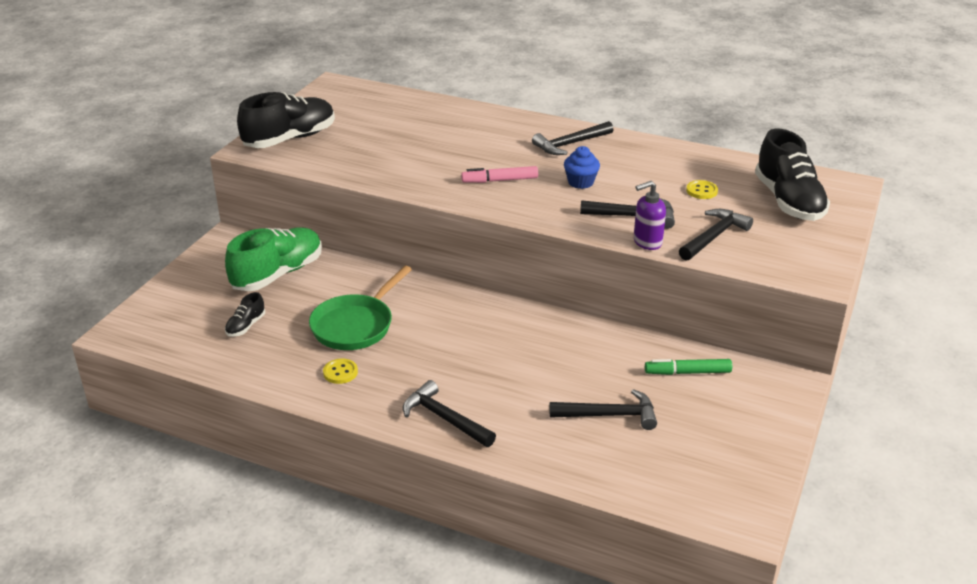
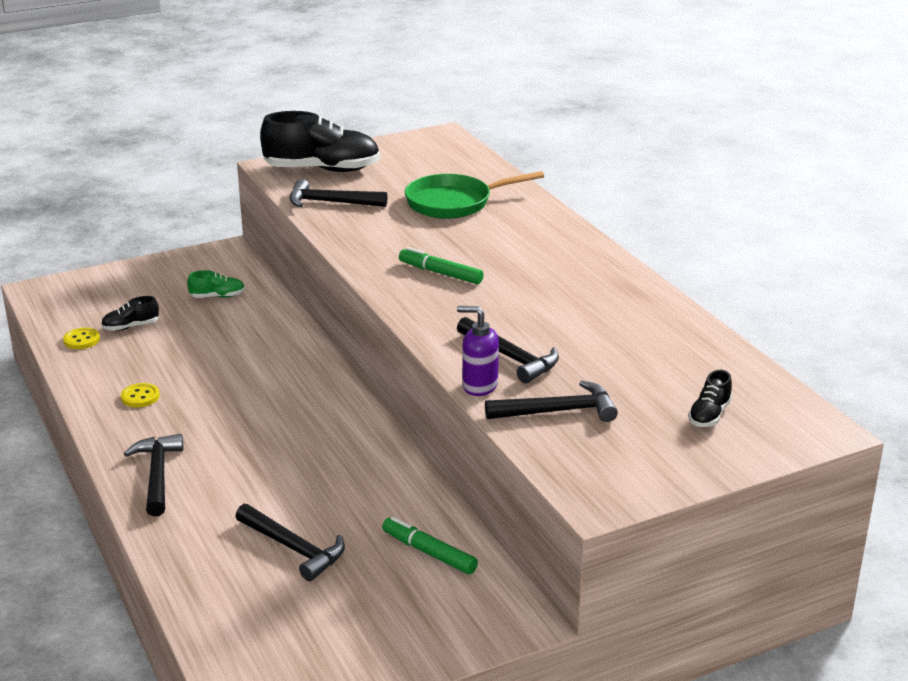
camera: 40 degrees right, 5 degrees down
(278, 274) = (217, 296): green shoe -> green shoe, size x0.46
(355, 325) = (210, 365): green pan -> green pan (454, 203)
(500, 180) = (440, 273): pink marker -> green marker
(570, 144) = (570, 267): black hammer -> black hammer (331, 202)
(580, 182) = (515, 305): blue cupcake -> none
(701, 191) = (628, 364): yellow button -> yellow button (81, 340)
(788, 201) = (709, 415): black shoe -> black shoe, size x0.46

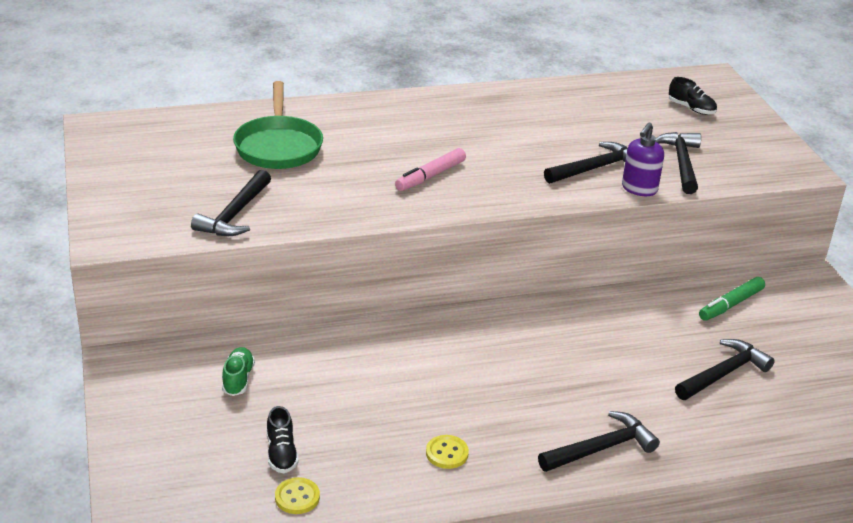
camera: 80 degrees left, 5 degrees up
(157, 475) = (601, 448): black hammer -> black hammer turned 150 degrees clockwise
(322, 170) = (141, 209): black shoe -> none
(440, 273) = (430, 176): green marker -> pink marker

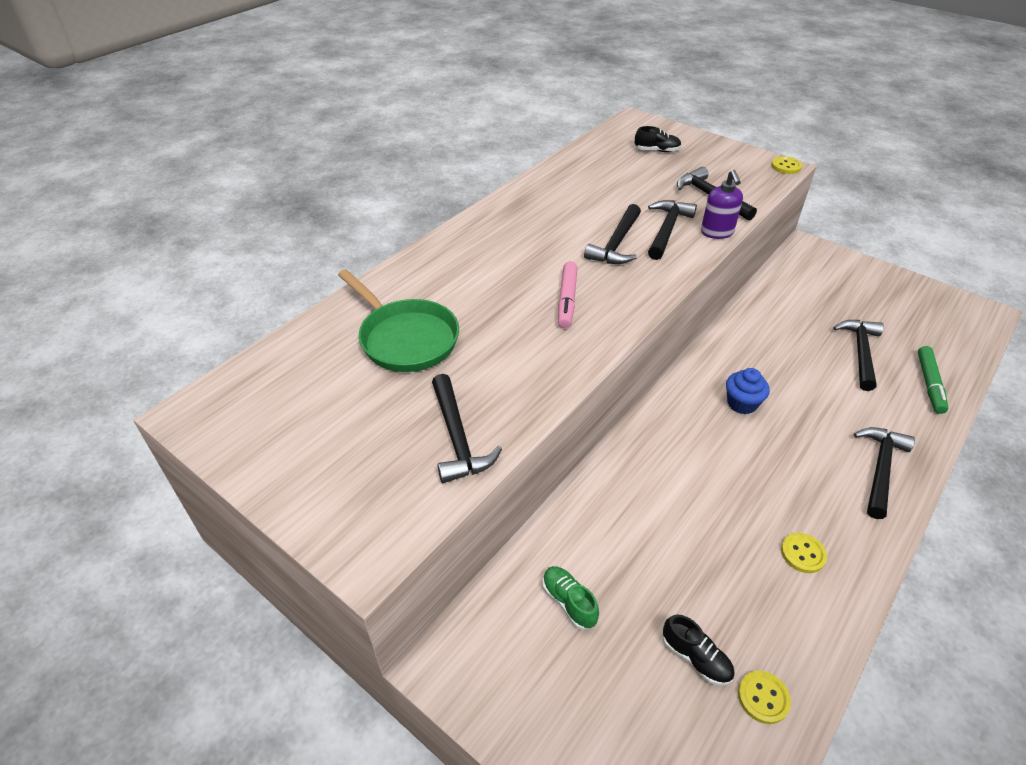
camera: 35 degrees left, 10 degrees up
(532, 159) = (616, 244): none -> black hammer
(545, 348) = (742, 403): none -> blue cupcake
(730, 305) = (795, 294): green marker -> green marker (929, 384)
(808, 171) = (786, 166): none -> yellow button

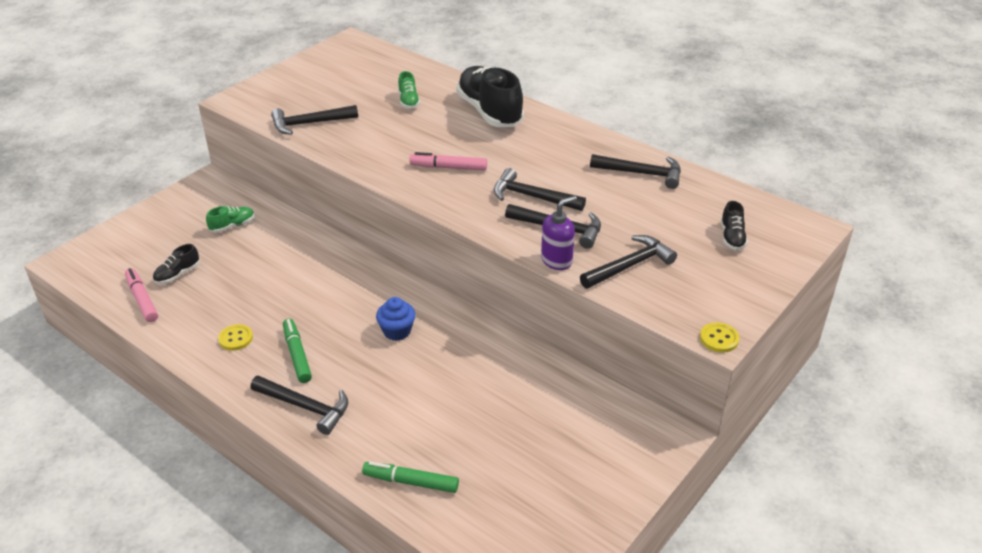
camera: 90 degrees right, 5 degrees down
(405, 338) = (408, 101): green pan -> green shoe
(442, 271) = (489, 112): none -> black shoe
(717, 232) = (557, 260): purple soap dispenser -> purple soap dispenser turned 150 degrees clockwise
(763, 698) = (142, 299): yellow button -> pink marker
(807, 486) = (297, 355): none -> green marker
(860, 353) = (463, 436): black hammer -> black hammer (641, 173)

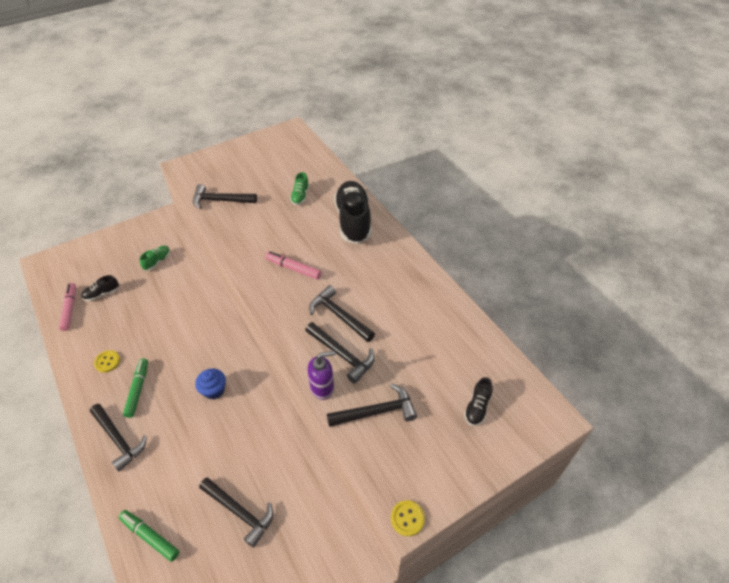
camera: 20 degrees right, 10 degrees up
(232, 226) = (157, 261): green shoe -> green shoe turned 45 degrees counterclockwise
(641, 173) = (437, 315): black hammer -> black hammer (239, 512)

